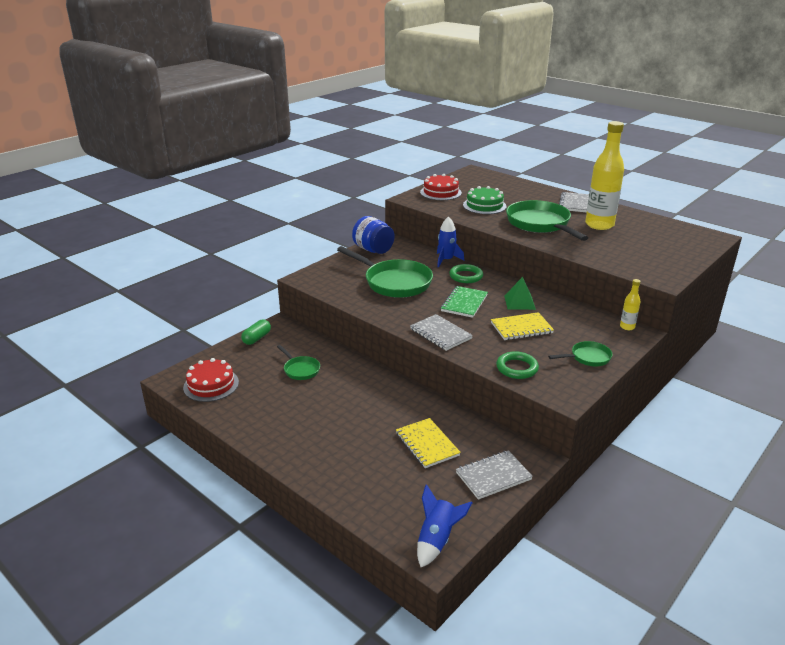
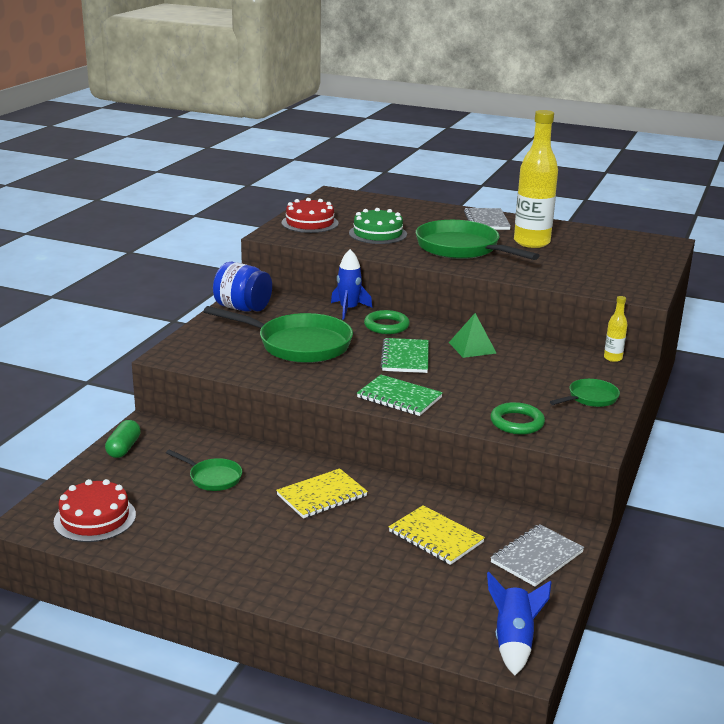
camera: 20 degrees left, 5 degrees down
(440, 334) = (399, 397): grey notebook -> green notebook
(521, 328) = (493, 376): yellow notebook -> yellow notebook (322, 496)

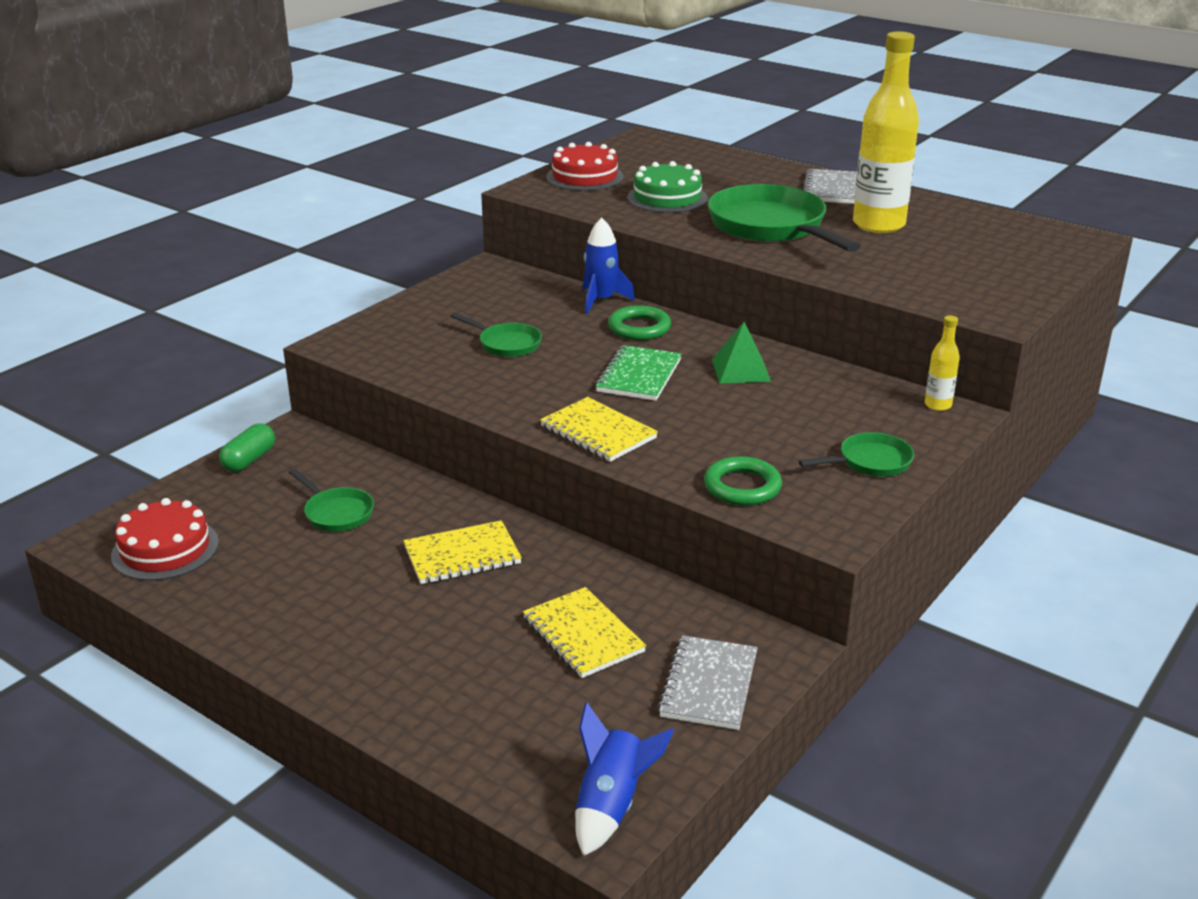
camera: 15 degrees right, 5 degrees up
(243, 308) = (463, 287): blue jar -> none
(298, 345) = (506, 344): green pan -> green pan, size x0.49
(399, 397) = (598, 432): green notebook -> yellow notebook
(537, 557) = (709, 685): grey notebook -> grey notebook turned 45 degrees counterclockwise

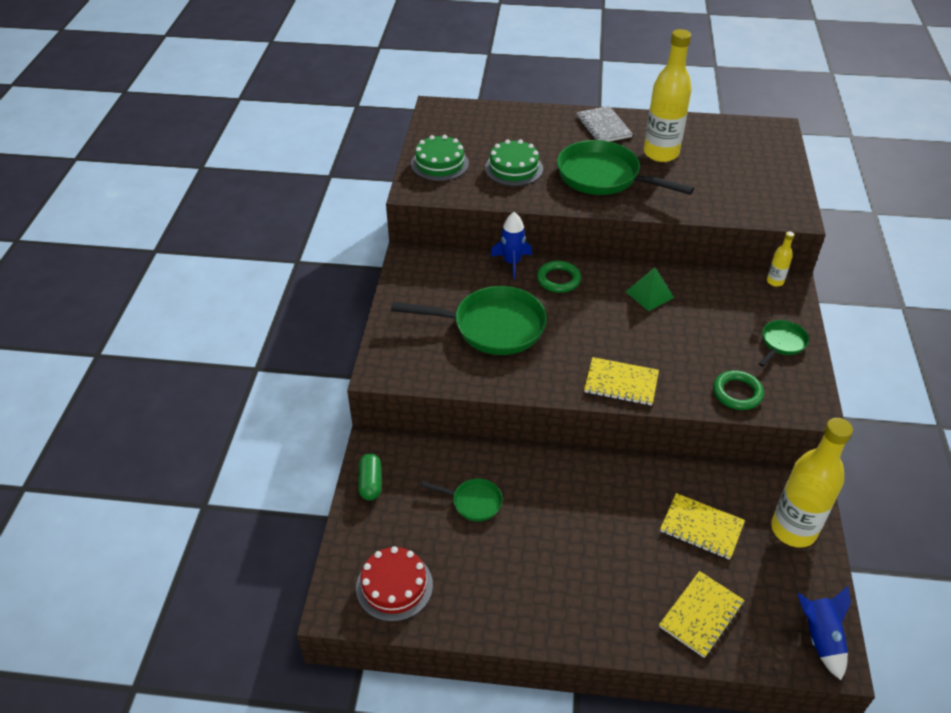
camera: 30 degrees left, 15 degrees up
(462, 555) = (581, 500): yellow notebook -> yellow notebook (701, 615)
(506, 344) = (492, 327): green pan -> green pan, size x2.03
(584, 177) = (439, 164): red cake -> green cake
(639, 376) = (598, 323): green notebook -> none
(709, 685) = (793, 530): grey notebook -> yellow bottle

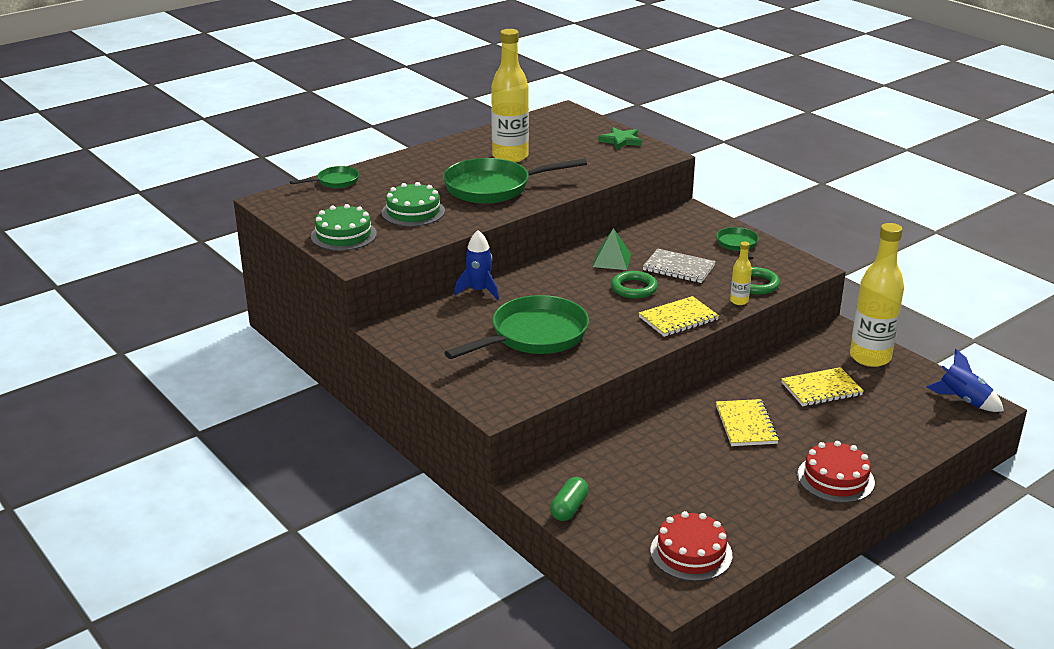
camera: 45 degrees left, 15 degrees down
(370, 483) = (569, 508): green capsule -> green capsule turned 75 degrees clockwise
(473, 502) = (662, 469): green pan -> green pan (335, 181)
(558, 279) = (533, 283): green ring -> green ring (634, 288)
(589, 616) = (835, 478): none -> red cake
(603, 126) = (437, 157): grey notebook -> grey notebook (678, 268)
(701, 615) = (891, 433): yellow notebook -> yellow notebook (746, 425)
(775, 281) = (679, 213): yellow bottle -> yellow bottle (739, 301)
(779, 183) = (621, 141): none -> green star

